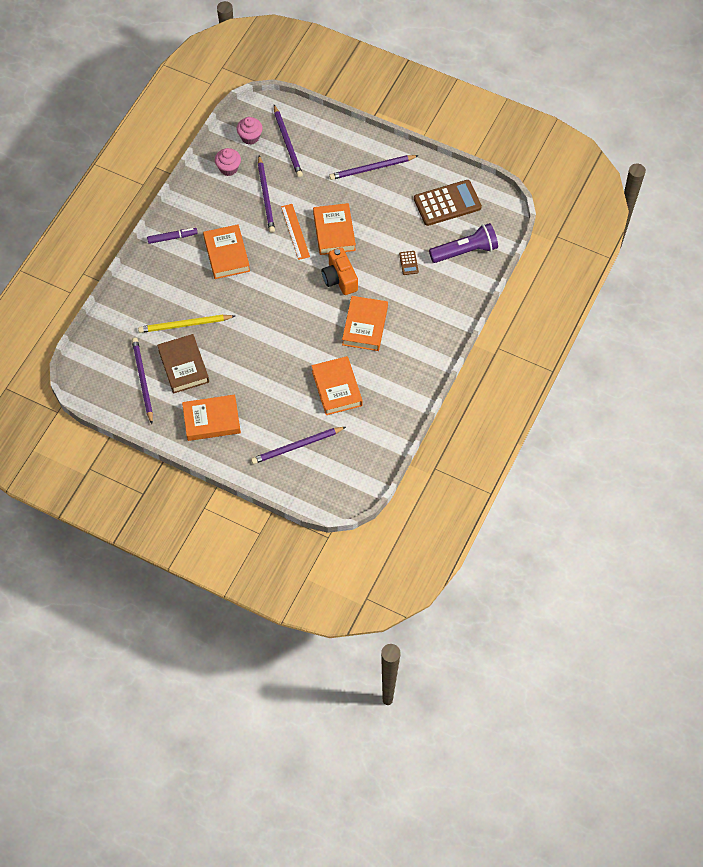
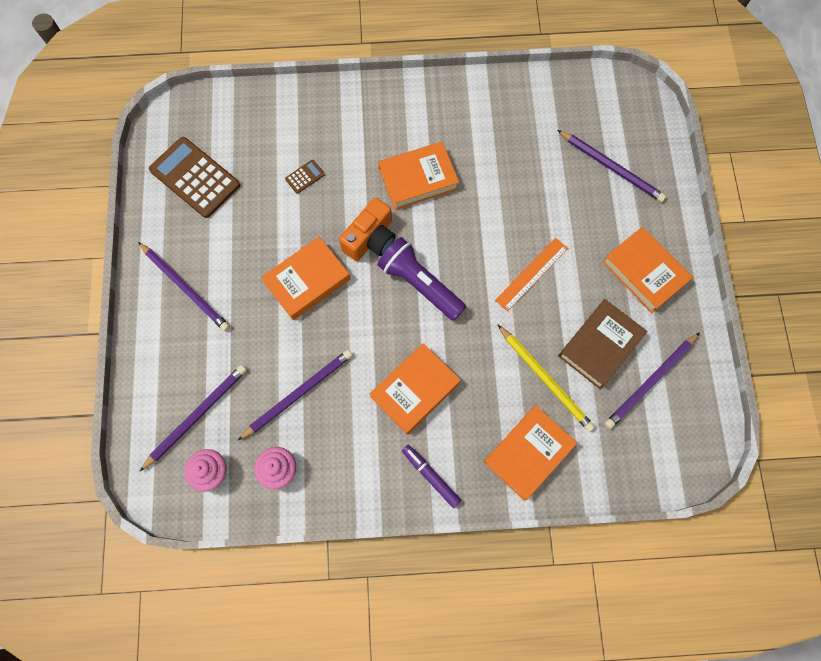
camera: 120 degrees left, 10 degrees up
(295, 231) = (333, 327): orange ruler -> orange ruler (532, 274)
(336, 388) = (515, 166): orange book -> orange book (528, 453)
(465, 251) = (254, 127): purple flashlight -> purple flashlight (420, 284)

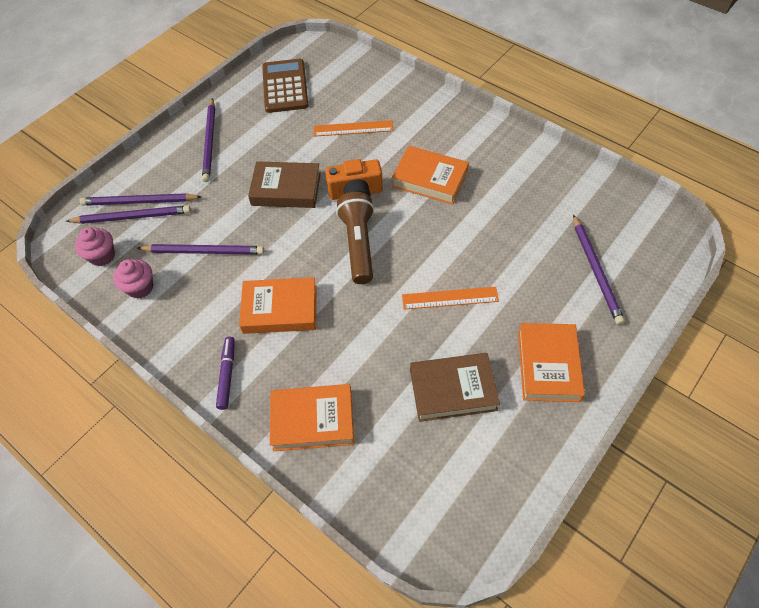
camera: 45 degrees right, 15 degrees down
(305, 177) = (353, 129): brown calculator -> orange ruler
(307, 281) = (286, 189): orange book -> brown book
(420, 284) = (358, 245): purple flashlight -> brown flashlight
(545, 379) = (382, 379): yellow pencil -> none
(650, 382) = (468, 451): purple pencil -> purple pencil (139, 202)

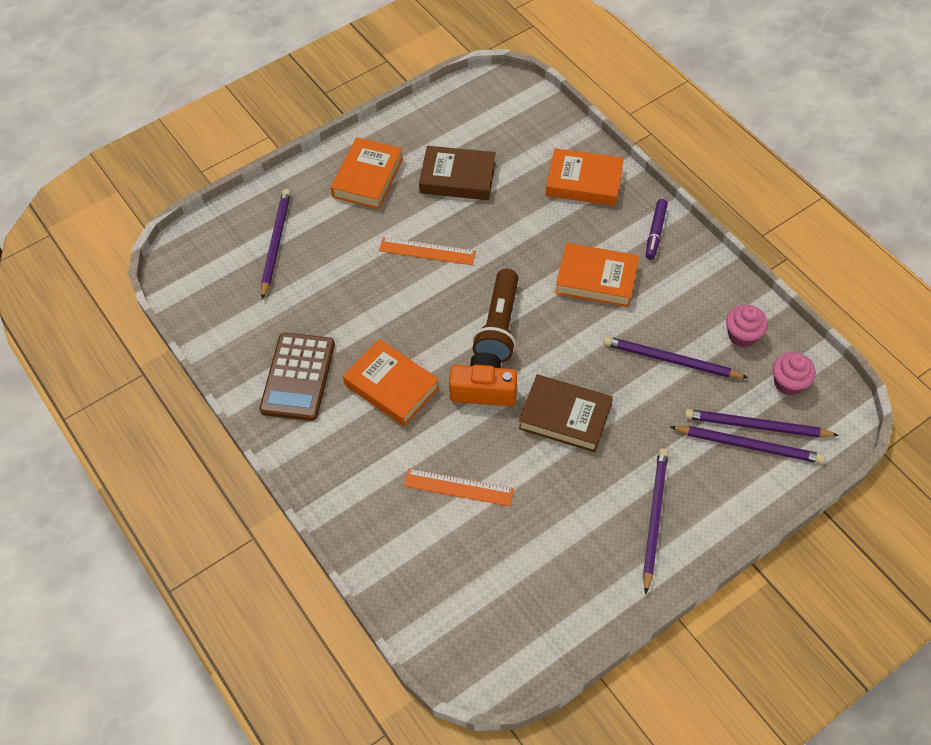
camera: 165 degrees left, 0 degrees up
(285, 86) = (534, 594): brown calculator -> brown calculator (298, 377)

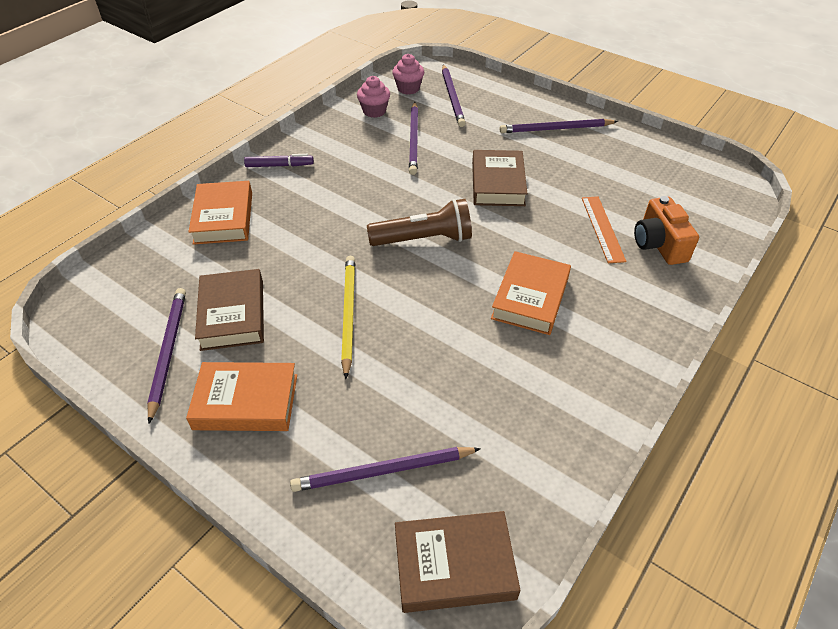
camera: 110 degrees left, 10 degrees down
(195, 265) = (454, 565): none -> brown book
(298, 377) = (563, 378): brown calculator -> none
(427, 251) = (348, 314): orange ruler -> yellow pencil
(484, 390) = (498, 234): orange camera -> orange camera (659, 244)
(596, 279) = (345, 190): orange book -> none
(748, 445) = (470, 99): purple pencil -> purple pencil (168, 351)

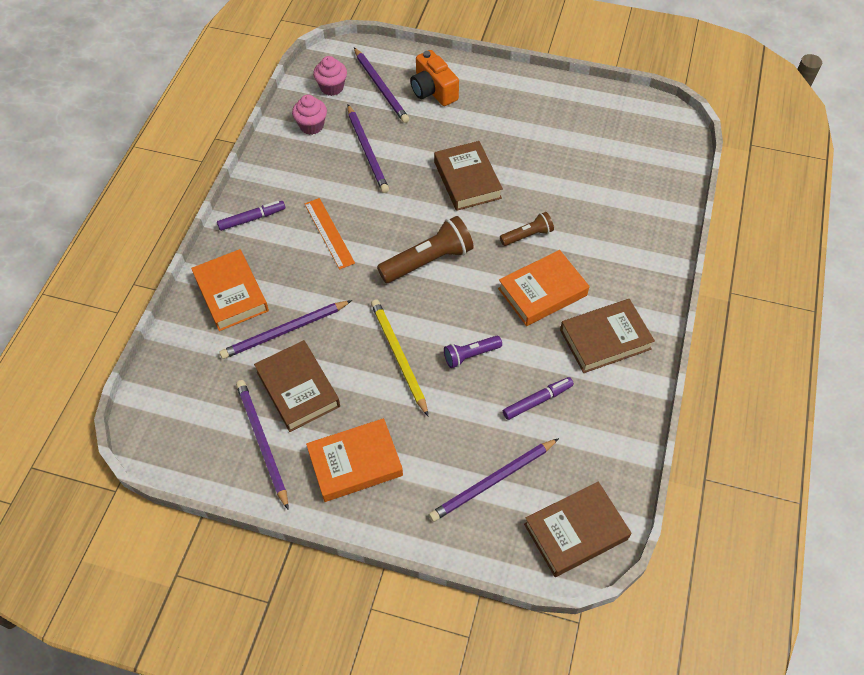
camera: 20 degrees left, 10 degrees up
(423, 335) = (470, 355): none -> purple flashlight
(475, 402) = (537, 401): none -> purple marker
(530, 298) = (542, 292): orange book -> orange book turned 60 degrees clockwise
(537, 243) = (527, 235): none -> brown flashlight
(555, 129) = (494, 101): purple pencil -> purple pencil (284, 331)
(581, 363) = (605, 339): none -> brown book
(602, 228) = (576, 203): orange ruler -> orange ruler (329, 233)
(659, 244) = (627, 205): orange camera -> orange camera (433, 90)

